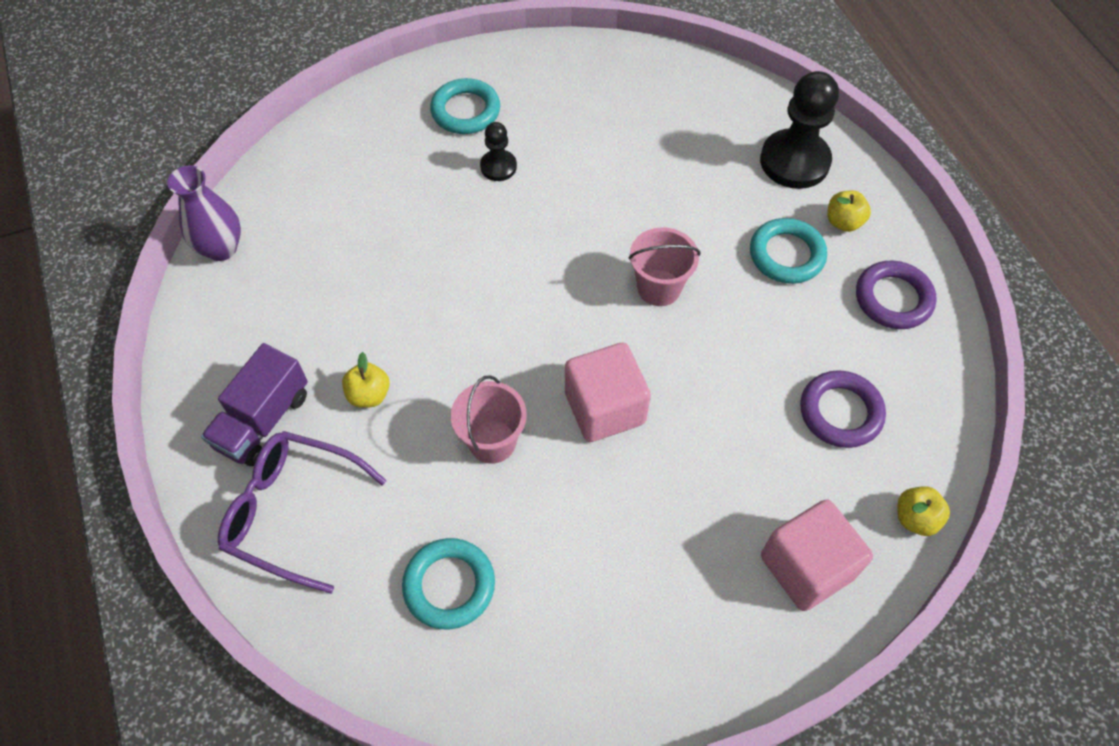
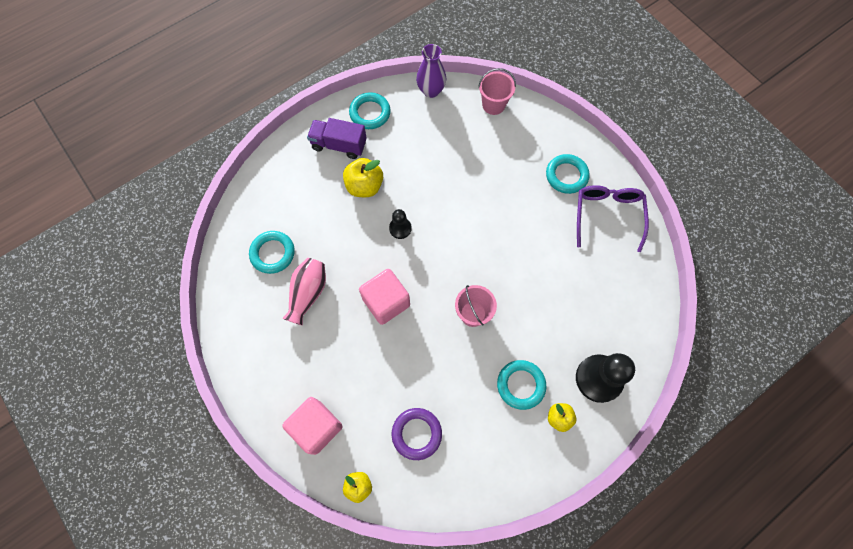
camera: 75 degrees right, 10 degrees up
(219, 354) = (370, 113): none -> turquoise ring
(292, 511) = (295, 174): purple glasses -> purple glasses (607, 215)
(369, 395) = (364, 186): yellow apple -> yellow apple, size x1.64
(492, 441) = (352, 251): pink bucket -> pink bucket (493, 105)
(498, 167) = (531, 205): black pawn -> black pawn (400, 228)
(552, 535) = (308, 293): none -> pink vase
(893, 299) = (508, 457): purple ring -> none

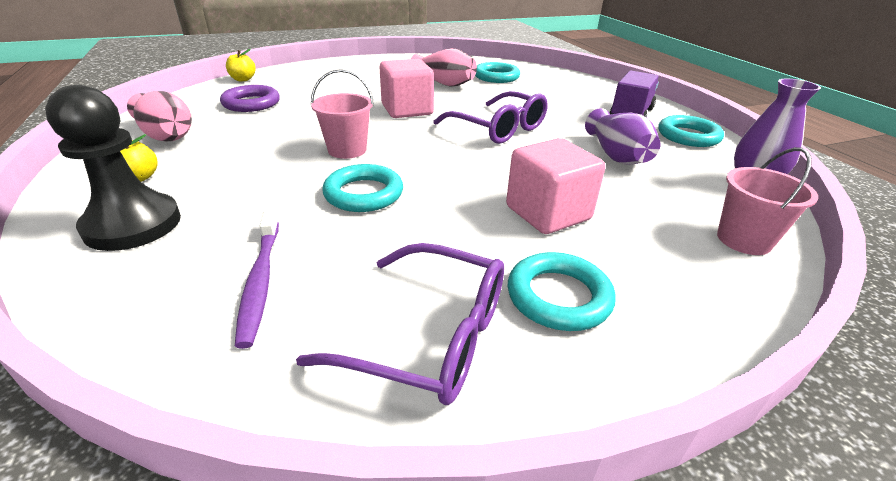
camera: 105 degrees right, 35 degrees down
(317, 427) = (314, 73): pink cube -> pink cube (548, 213)
(364, 186) = (567, 119): yellow apple -> none
(400, 228) = (498, 129): black pawn -> purple glasses
(418, 155) = (616, 155): none -> purple vase
(499, 452) = (166, 135): none -> pink vase
(520, 385) = (218, 162): turquoise ring -> turquoise ring (363, 194)
(608, 290) = (260, 281): none -> purple toothbrush

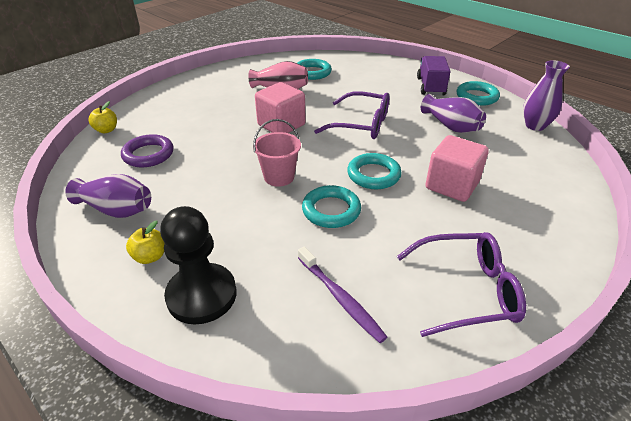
camera: 25 degrees left, 5 degrees up
(166, 135) = (117, 210): pink vase -> purple vase
(558, 297) = (504, 240): turquoise ring -> turquoise ring (373, 175)
(743, 240) = (558, 168): pink bucket -> none

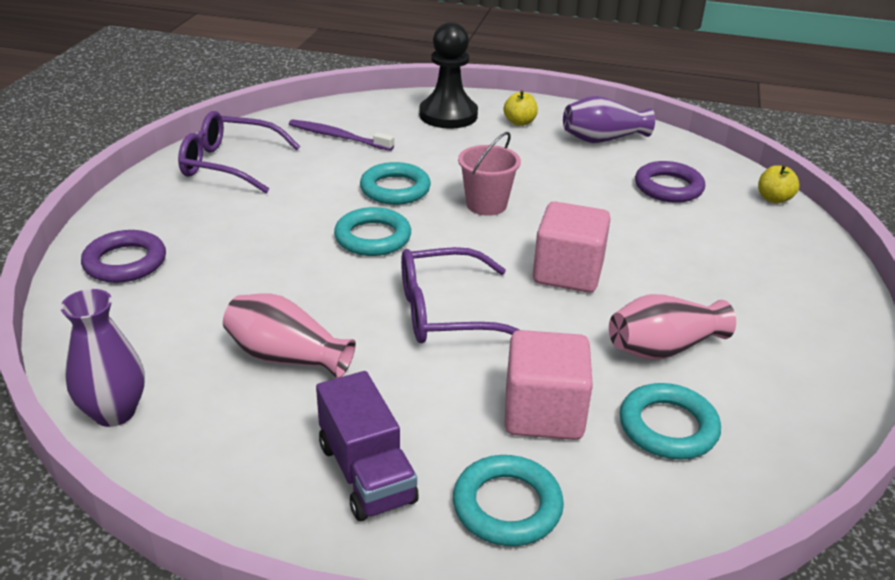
camera: 150 degrees right, 5 degrees down
(451, 126) = (286, 357): purple vase -> pink vase
(451, 185) = (262, 251): pink cube -> pink cube (543, 413)
(466, 290) = (229, 164): purple glasses -> purple glasses turned 45 degrees clockwise
(477, 97) = (244, 471): turquoise ring -> turquoise ring (507, 506)
(550, 204) = (125, 262): none -> purple ring

